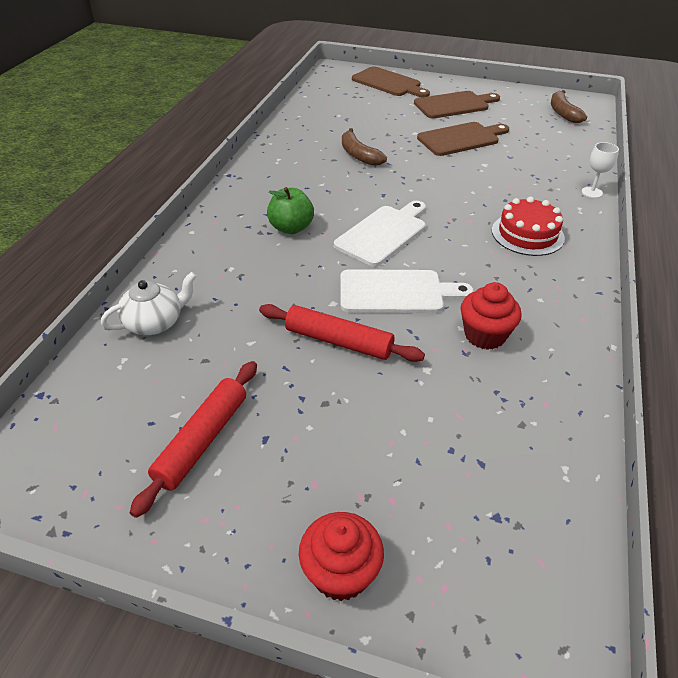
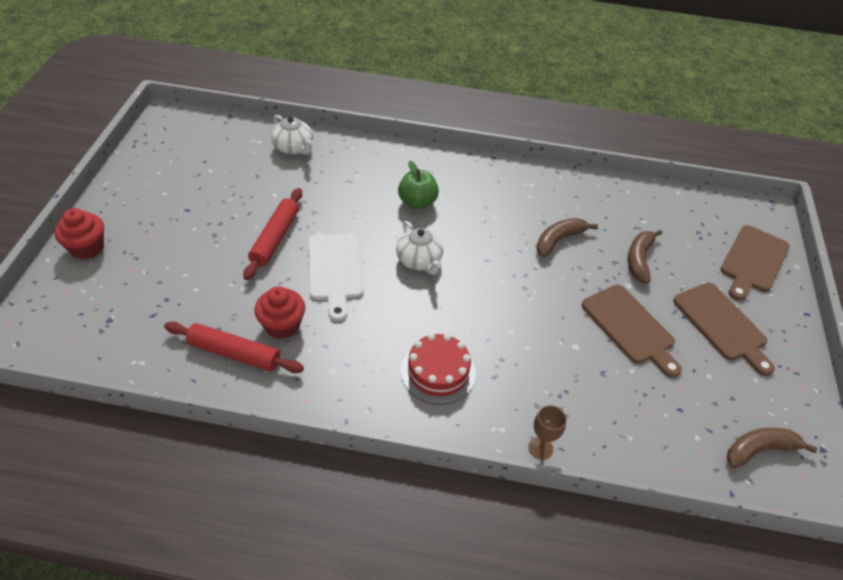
camera: 80 degrees right, 5 degrees up
(202, 440) = (188, 183): red rolling pin -> red rolling pin (234, 353)
(383, 233) = (419, 261): white cutting board -> white teapot
(385, 124) = (639, 259): none -> brown banana
(592, 192) = (540, 448): white goblet -> brown goblet

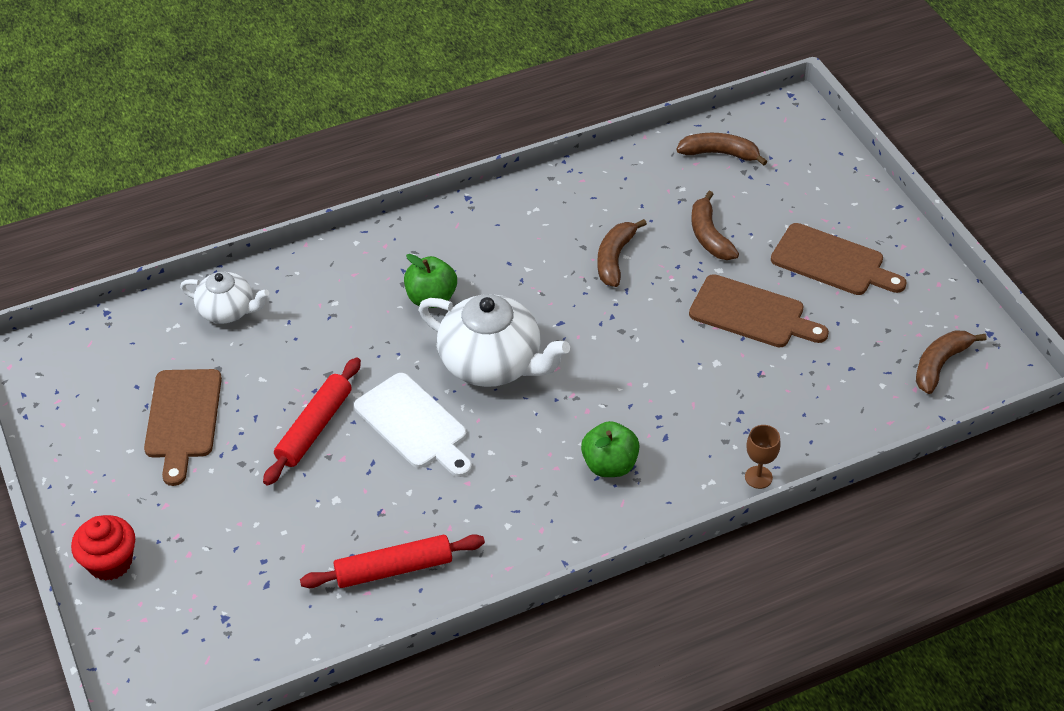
camera: 30 degrees left, 0 degrees up
(275, 238) = (315, 428): red rolling pin -> red rolling pin turned 45 degrees clockwise
(282, 325) = (415, 513): red cupcake -> none
(419, 261) = (492, 363): white teapot -> white teapot, size x1.71
(438, 372) = (609, 465): red cake -> green apple
(689, 212) = (720, 153): none -> brown banana
(753, 261) = (816, 176): brown cutting board -> brown cutting board (183, 419)

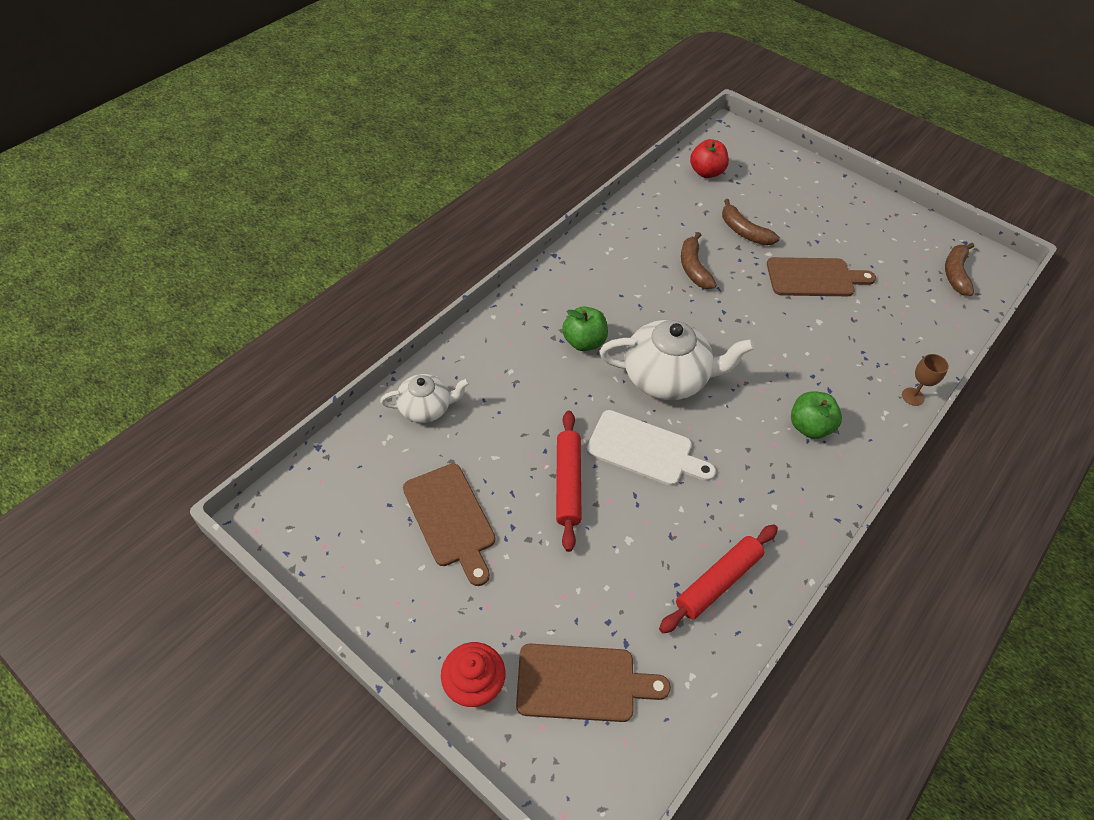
camera: 30 degrees left, 5 degrees up
(720, 153) = (706, 172): brown banana -> red apple
(832, 262) = (835, 225): brown cutting board -> brown cutting board (582, 683)

